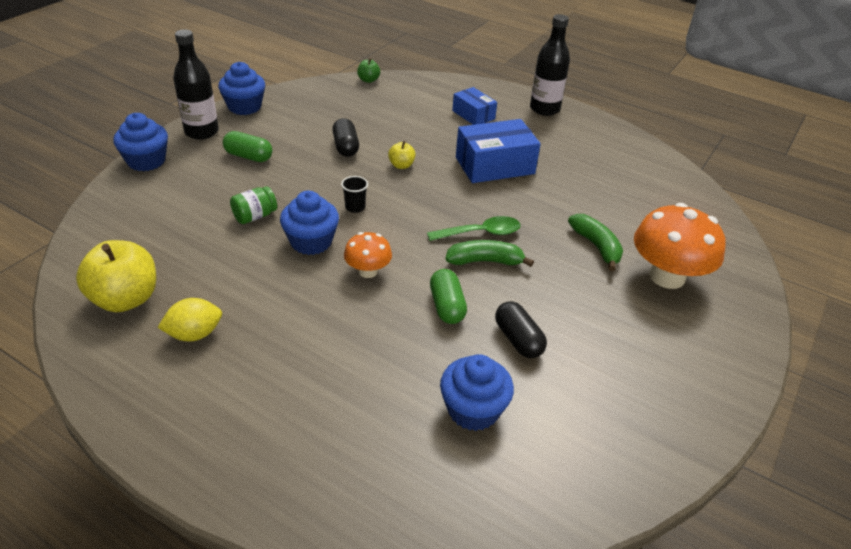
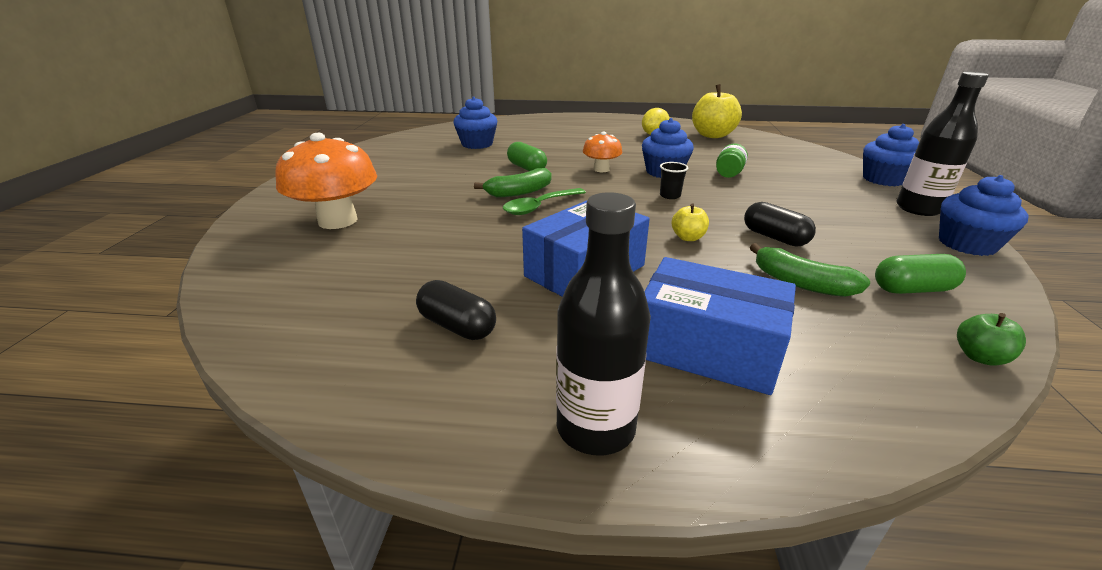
camera: 155 degrees right, 10 degrees down
(248, 156) = (830, 203): green capsule -> green capsule (912, 289)
(473, 115) = (707, 348): blue box -> blue box, size x1.67
(518, 339) = (465, 166): black capsule -> black capsule (457, 326)
(596, 246) = (416, 225): green banana -> green banana (801, 283)

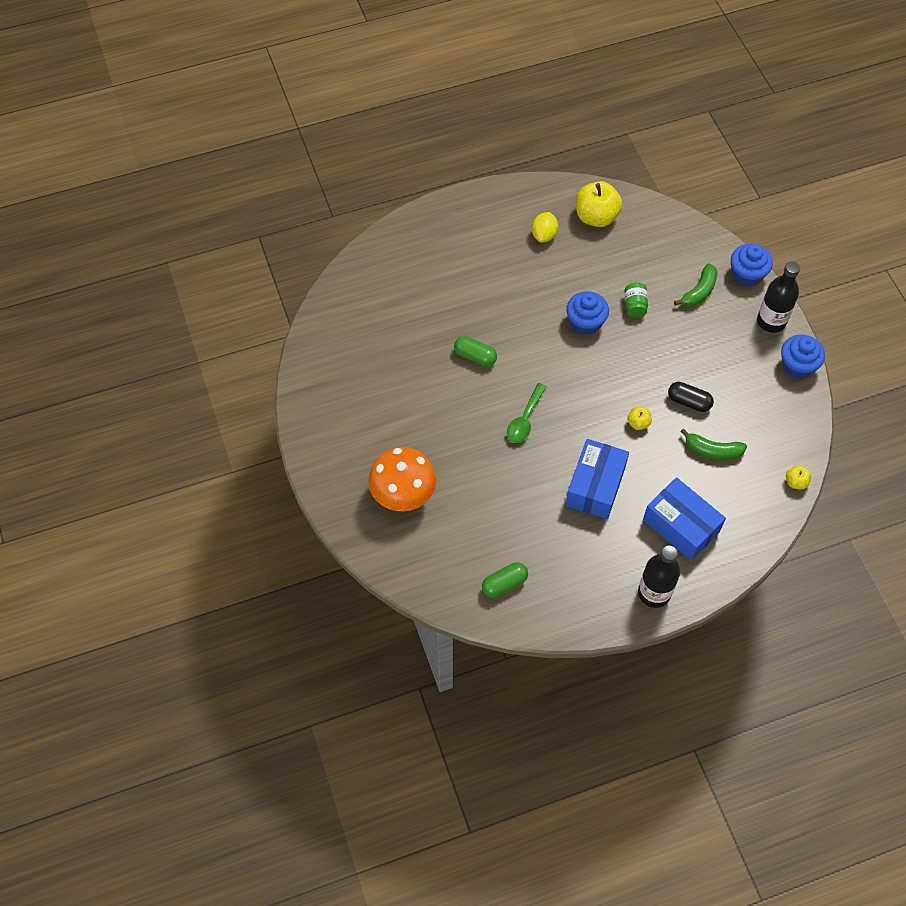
camera: 25 degrees left, 30 degrees up
(457, 326) = (559, 560): black capsule -> none
(477, 144) = (398, 321): blue cupcake -> none
(519, 192) = (496, 402): green banana -> green banana (699, 291)
(601, 169) = (535, 336): orange mushroom -> none
(670, 195) = (605, 365): black cup -> none
(707, 348) = (681, 526): blue box -> blue box turned 45 degrees clockwise
(912, 289) = (768, 433): green capsule -> green capsule (504, 584)
(979, 357) = (796, 482): green apple -> yellow apple

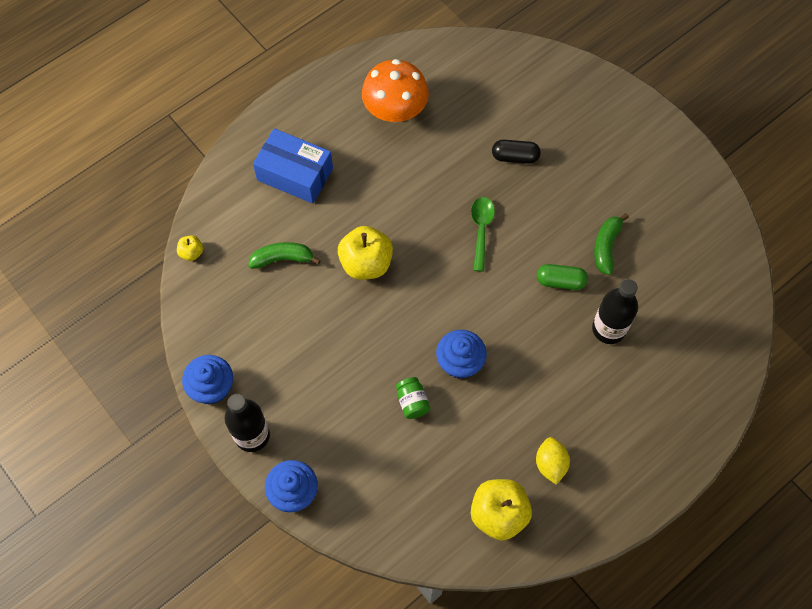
camera: 160 degrees right, 5 degrees up
(403, 494) = (563, 121): orange mushroom -> orange mushroom (395, 110)
(504, 584) = (438, 75): green capsule -> none
(595, 486) = (388, 186): blue box -> none
(638, 423) = (366, 263): yellow apple -> yellow apple, size x2.09
(654, 593) = (303, 108): black bottle -> black bottle (608, 329)
(689, 402) = (320, 304): black capsule -> black capsule (515, 157)
(699, 291) = (344, 448): green banana -> green banana (606, 247)

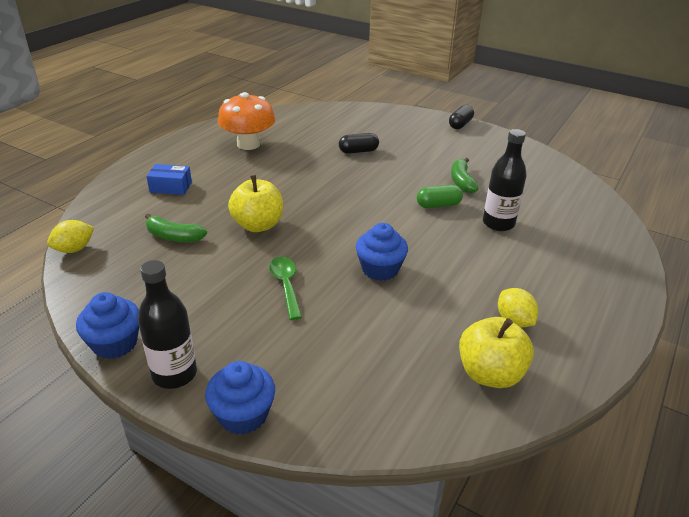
camera: 20 degrees left, 30 degrees down
(191, 253) = (74, 249): yellow apple -> yellow lemon
(283, 259) = (173, 236): green banana -> green banana turned 135 degrees counterclockwise
(295, 174) = (171, 187): blue box -> blue box, size x0.60
(412, 402) = (348, 306): green jar -> none
(481, 230) = (353, 190): green spoon -> green spoon (286, 285)
(663, 129) = (460, 124): none -> black capsule

